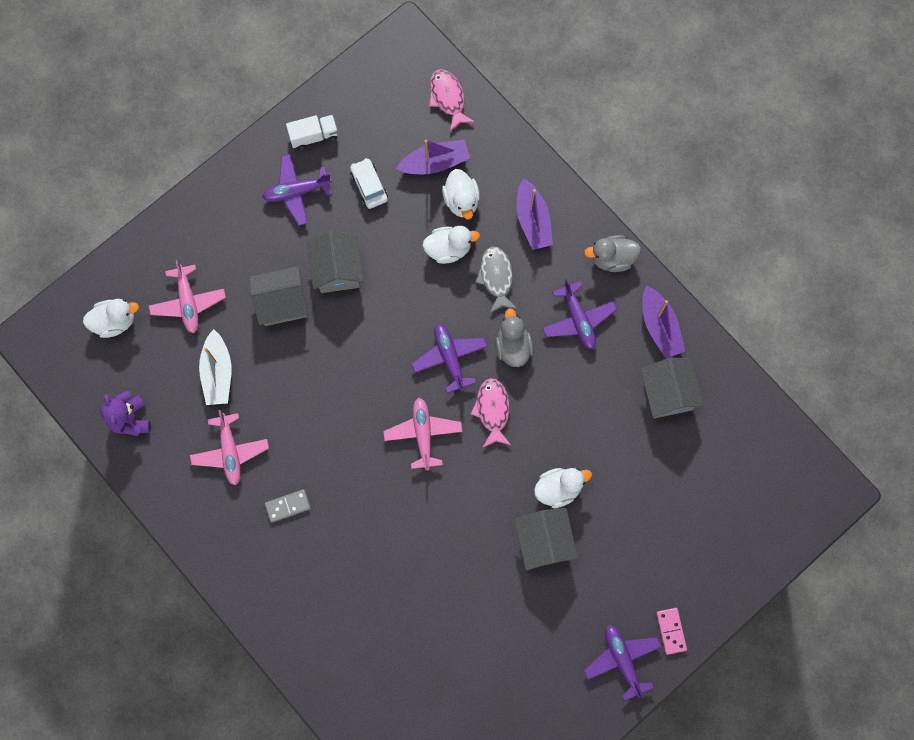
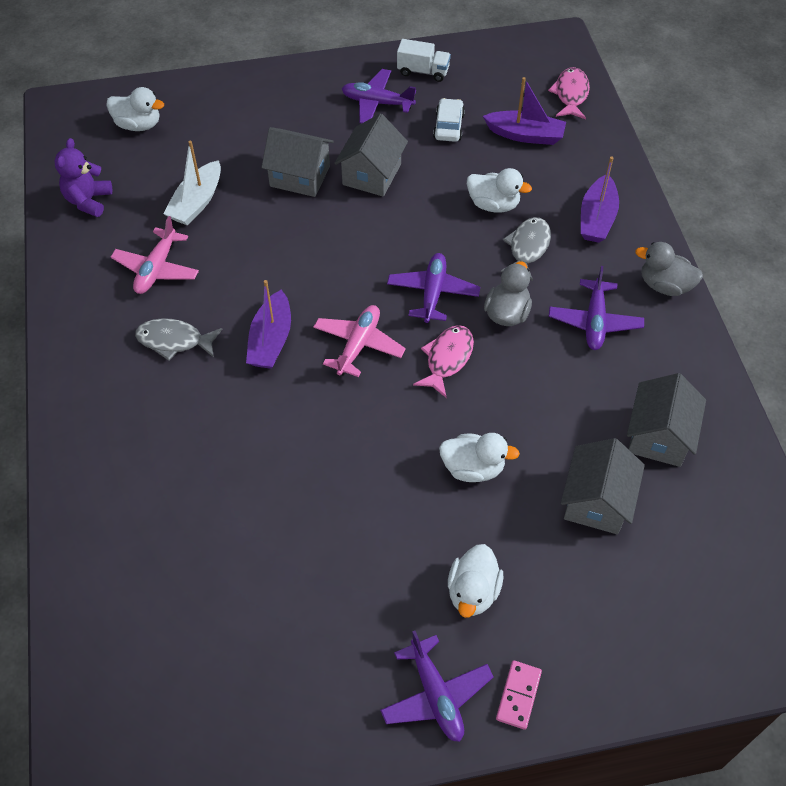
camera: 30 degrees right, 20 degrees down
(188, 302) = (214, 139): pink plane -> none
(288, 506) = (174, 341): grey domino -> grey fish
(461, 200) = (532, 173): white duck -> white duck (473, 592)
(544, 541) = (422, 513): grey house -> grey house (596, 501)
(622, 660) = (436, 695): purple plane -> purple plane turned 150 degrees clockwise
(659, 326) = (685, 369): purple boat -> purple boat (271, 340)

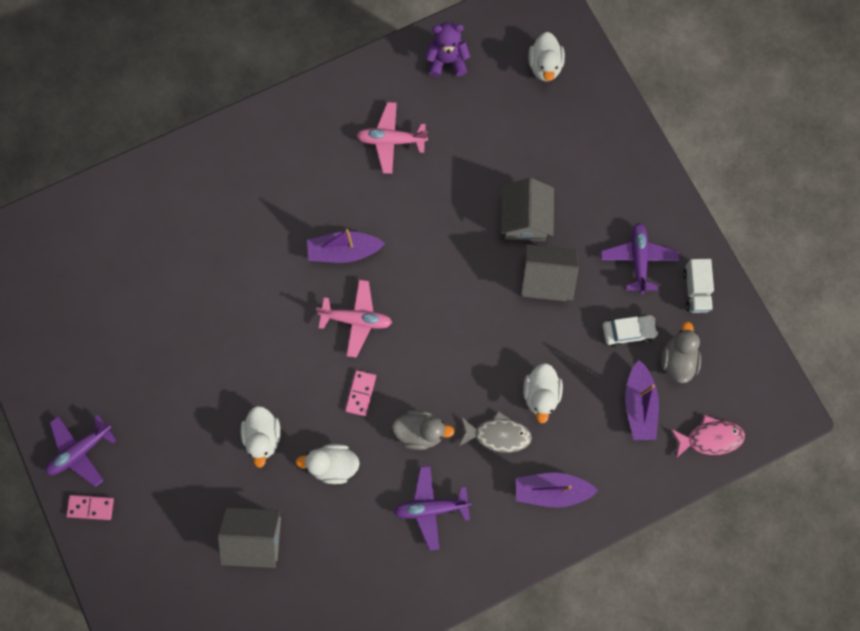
camera: 75 degrees right, 20 degrees up
(174, 341) = (325, 179): grey fish -> none
(197, 202) = (470, 146): white boat -> none
(433, 293) = (425, 365): purple plane -> none
(447, 359) = (360, 393): pink fish -> pink domino
(473, 592) = (161, 459): white duck -> white duck (333, 465)
(658, 436) = (327, 579): grey house -> none
(664, 285) = (488, 563): grey duck -> grey duck (677, 360)

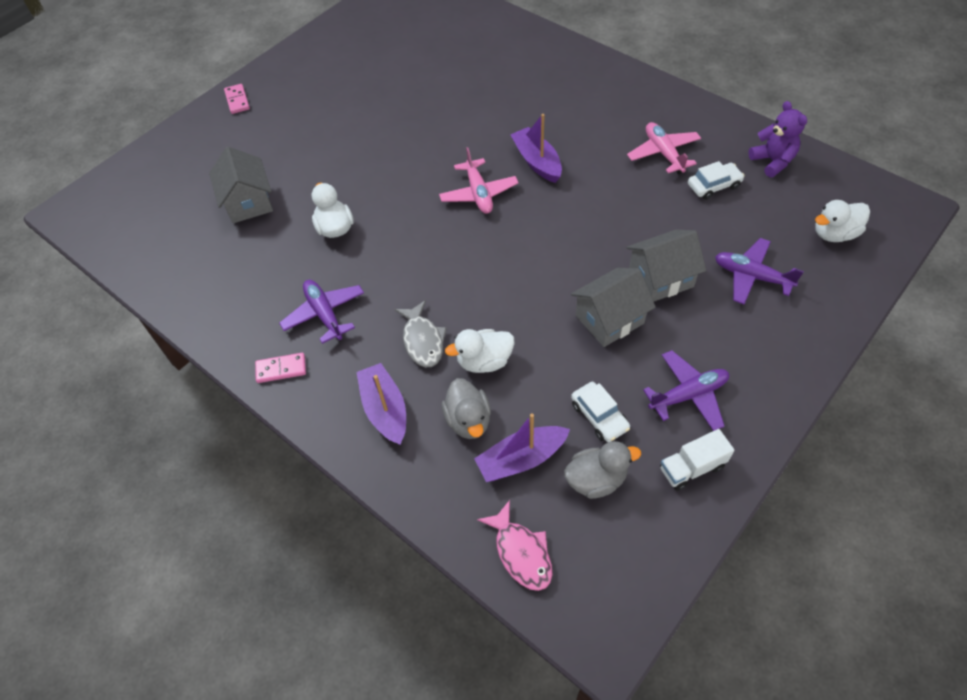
camera: 70 degrees right, 20 degrees down
(80, 451) = (280, 79): purple plane -> purple plane (751, 276)
(263, 436) = (340, 174): white duck -> none
(360, 393) = (411, 222): pink domino -> pink domino (281, 369)
(420, 431) = (396, 278): grey duck -> grey duck (468, 420)
(449, 123) = (714, 186): none -> white car
(545, 279) = (609, 319): grey house -> grey house turned 75 degrees clockwise

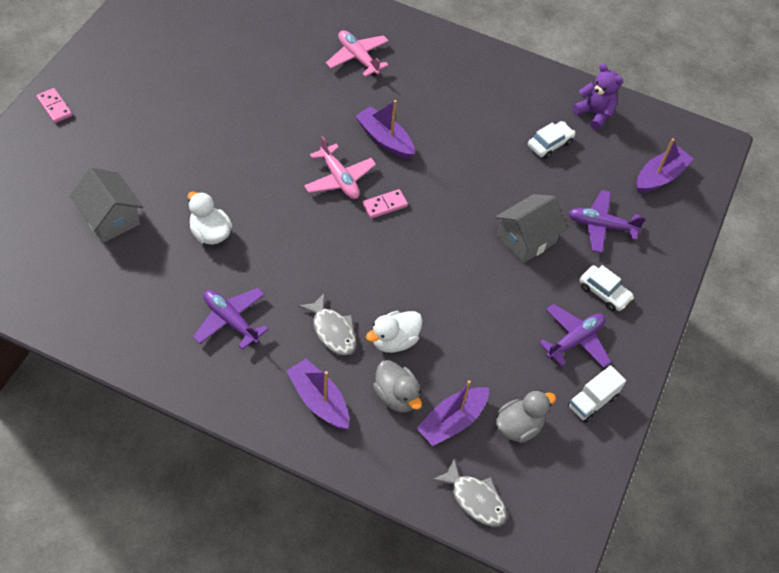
camera: 25 degrees left, 0 degrees up
(281, 369) = (207, 380): pink domino -> pink domino (384, 205)
(521, 552) = (474, 499): pink fish -> grey fish
(599, 416) = (507, 372): white car -> white car (604, 292)
(609, 319) = (492, 284): grey house -> none
(663, 153) = (498, 117): pink plane -> pink plane (358, 58)
(834, 234) = (659, 177): white duck -> purple boat

